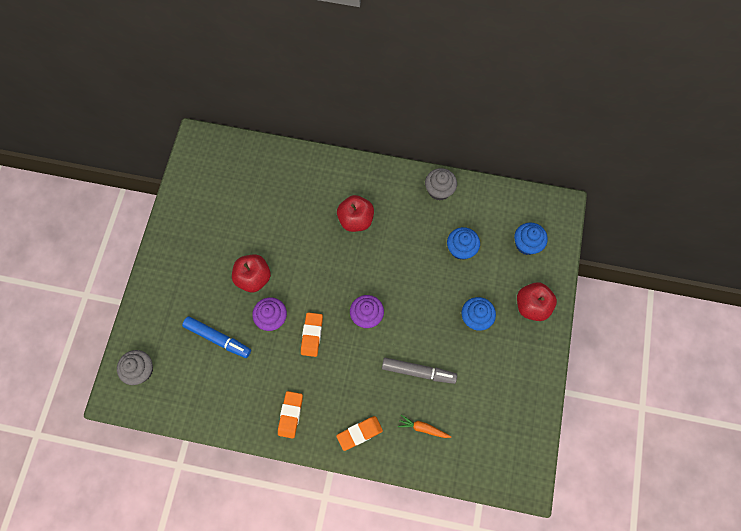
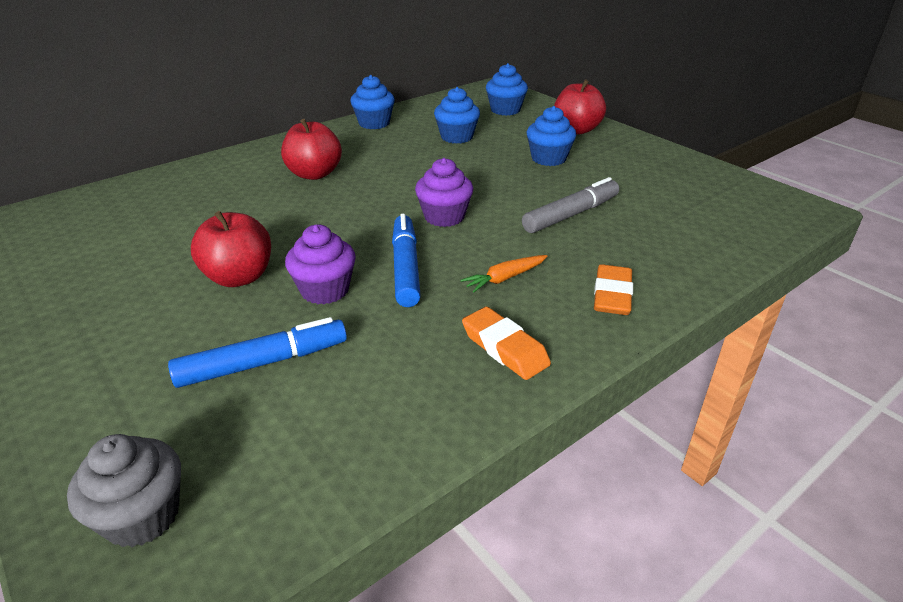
camera: 50 degrees left, 35 degrees down
(312, 335) = (405, 268): orange eraser -> blue marker
(423, 428) = (657, 243): orange carrot -> orange carrot (504, 278)
(439, 190) = (374, 123): grey cupcake -> blue cupcake

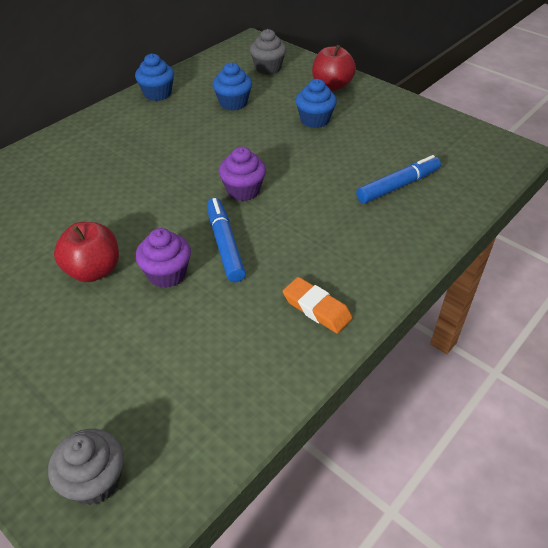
camera: 10 degrees left, 10 degrees up
(262, 363) = (139, 346): blue marker -> blue marker (397, 186)
(314, 174) = (122, 157): red apple -> none
(504, 278) = (303, 245): orange carrot -> none
(505, 110) = (268, 68): blue cupcake -> grey cupcake
(570, 215) = (342, 177): grey marker -> none
(612, 295) = (386, 251): orange eraser -> none

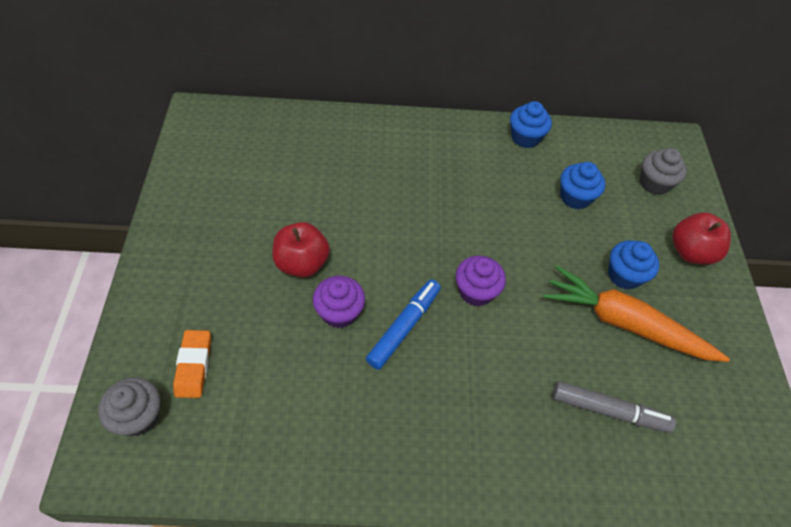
camera: 45 degrees right, 10 degrees up
(316, 308) = (397, 448): orange eraser -> orange eraser (194, 366)
(347, 141) = (624, 323): none -> orange carrot
(397, 186) = (608, 410): blue marker -> grey marker

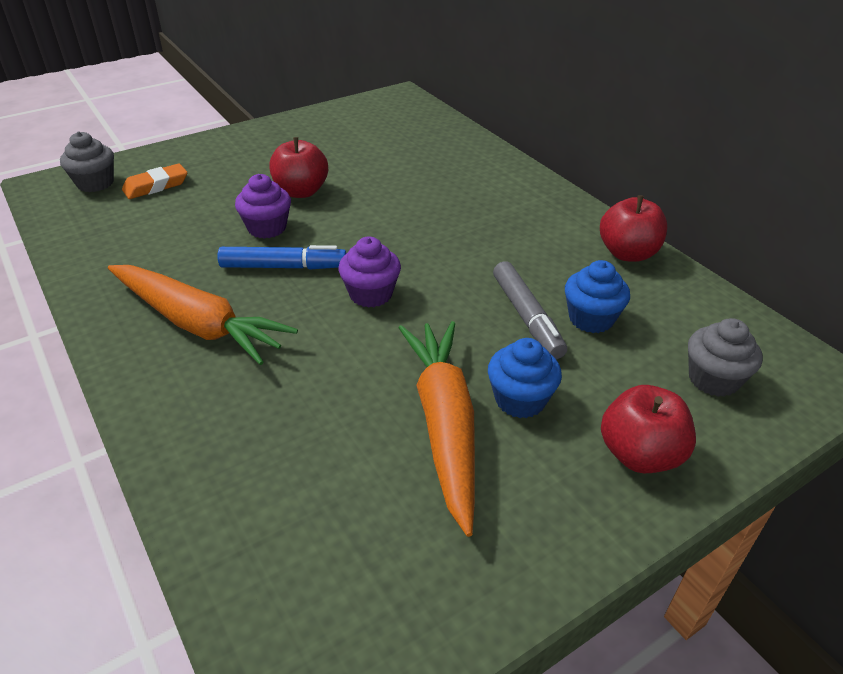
camera: 60 degrees right, 15 degrees down
(439, 416) = (198, 324): none -> orange carrot
(525, 137) = (627, 253): blue cupcake -> red apple
(608, 410) = (300, 450): grey marker -> grey marker (527, 317)

